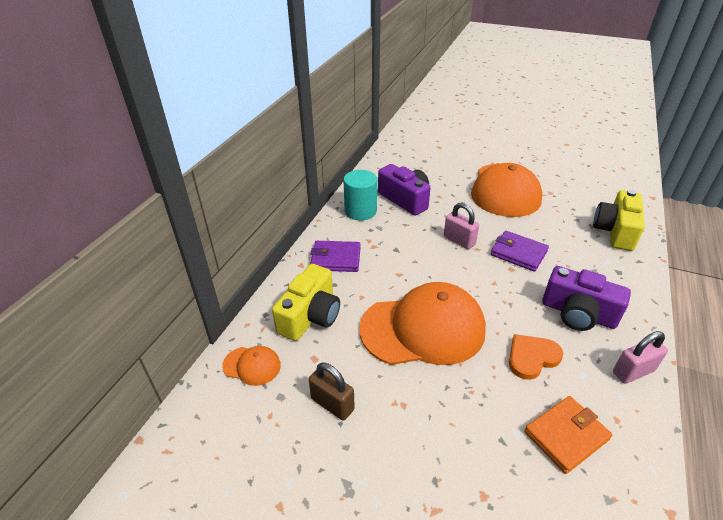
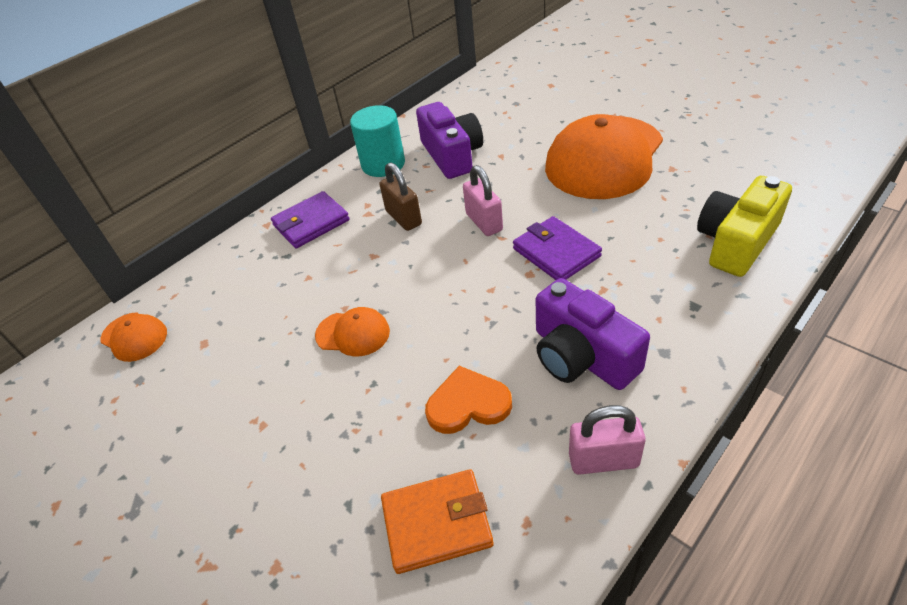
camera: 25 degrees right, 5 degrees up
(310, 316) = (234, 290): yellow camera -> none
(332, 404) = (185, 403): brown padlock -> brown padlock (403, 218)
(336, 259) = (311, 223): purple wallet -> purple wallet turned 60 degrees counterclockwise
(423, 329) = (353, 333): orange cap -> orange cap, size x0.43

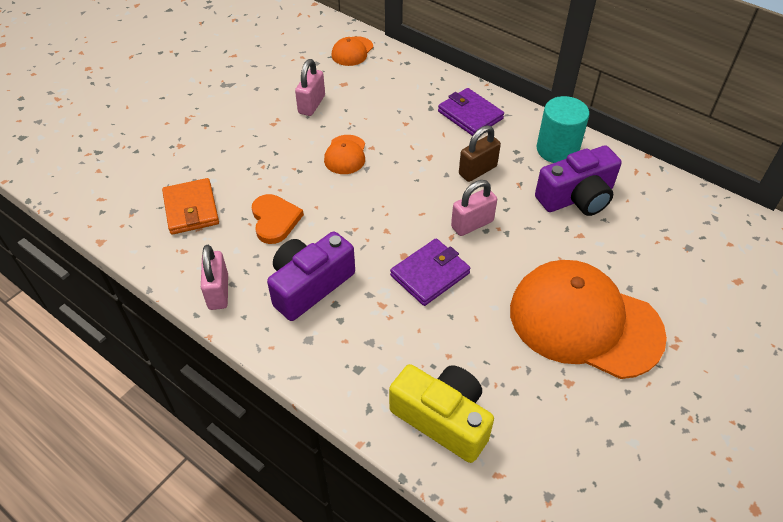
camera: 80 degrees right, 5 degrees up
(236, 378) = (311, 104): none -> pink padlock

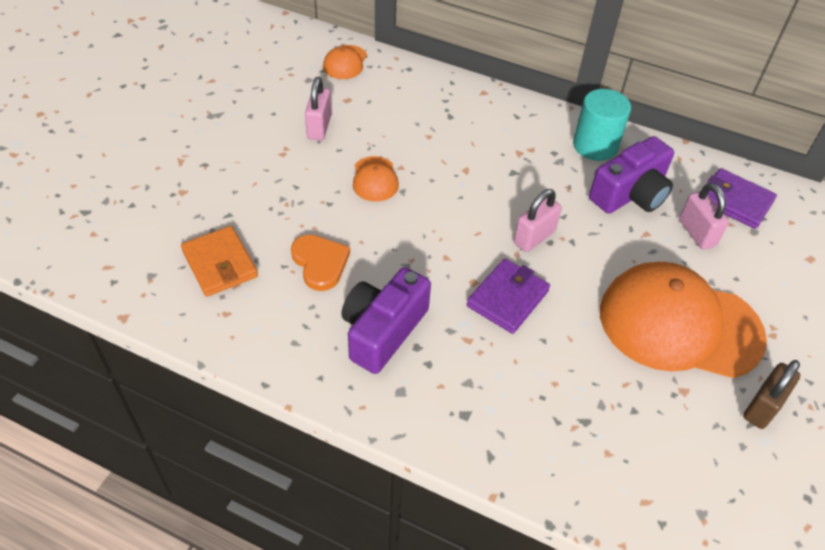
camera: 15 degrees left, 0 degrees up
(218, 292) = (282, 354): pink padlock -> pink padlock (697, 233)
(442, 419) = (571, 452): yellow camera -> none
(470, 115) = (494, 119): purple wallet -> purple wallet (735, 201)
(477, 170) = (521, 178): brown padlock -> brown padlock (762, 407)

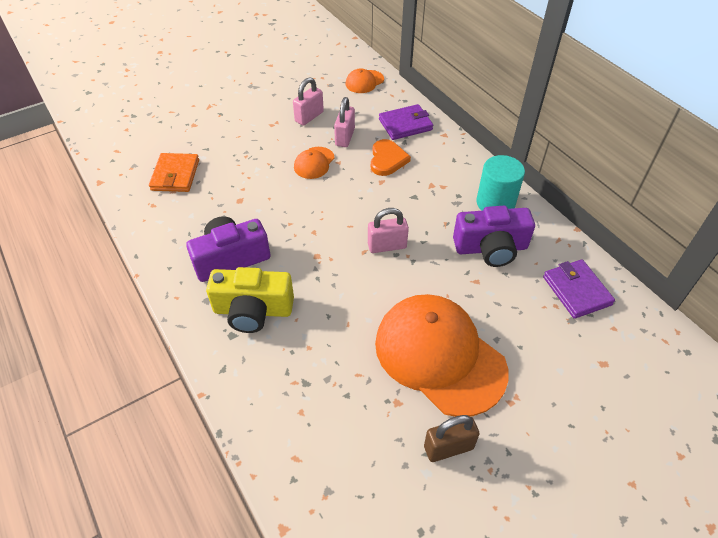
camera: 35 degrees right, 0 degrees up
(320, 263) = (232, 200): orange heart -> orange heart (387, 159)
(462, 375) = (253, 310): none -> yellow camera
(507, 298) = (329, 277): purple wallet -> purple wallet (405, 125)
(697, 233) = (519, 299): pink padlock -> pink padlock (345, 137)

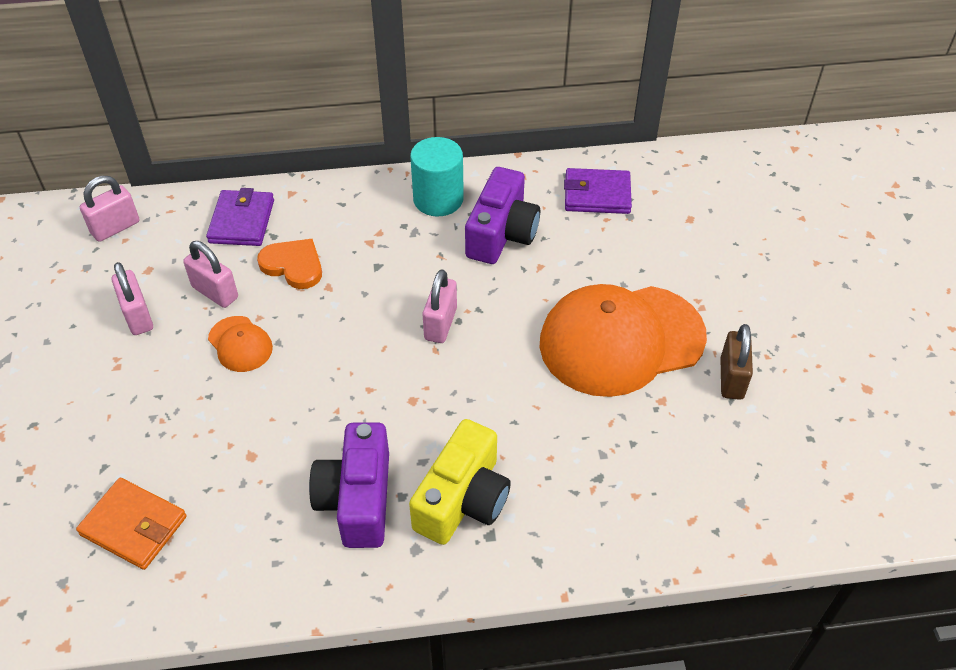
camera: 65 degrees left, 0 degrees up
(364, 82) = (115, 227): orange cap -> pink padlock

